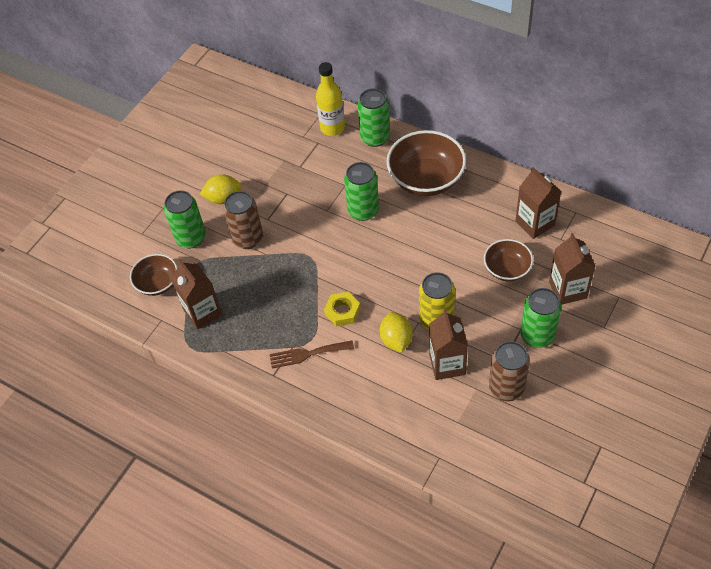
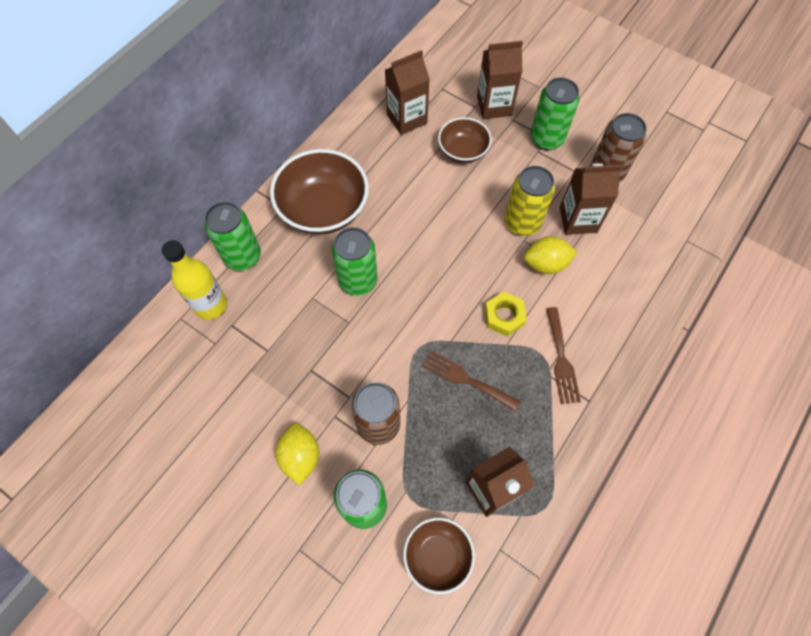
camera: 90 degrees left, 10 degrees up
(286, 289) = (465, 379): none -> brown fork

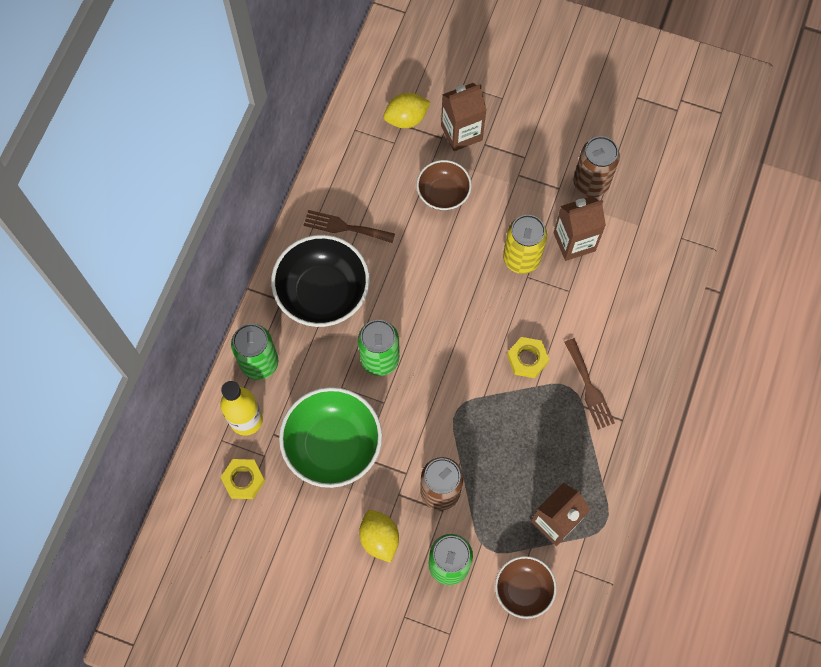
camera: 15 degrees left, 5 degrees up
(186, 361) = (243, 480): none -> yellow nut
(285, 350) = (333, 445): none -> green bowl
(323, 209) = (323, 293): brown bowl -> black bowl
(406, 119) = (376, 169): brown carton -> none
(465, 379) = (507, 429): brown fork -> brown fork (344, 227)
(546, 139) = (523, 158): green can -> none
(546, 264) = (554, 296): yellow lemon -> yellow lemon (406, 119)

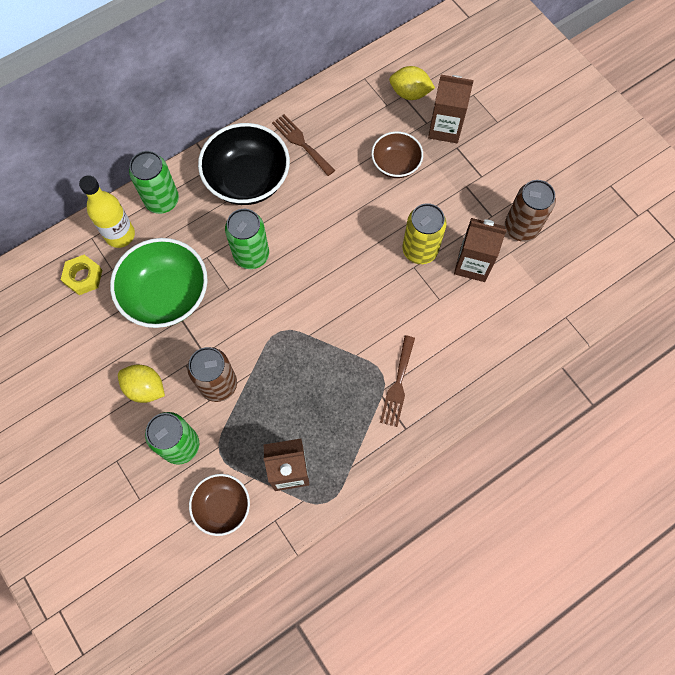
camera: 35 degrees right, 0 degrees up
(379, 538) = (145, 388): yellow lemon -> yellow lemon turned 75 degrees counterclockwise
(527, 359) = (365, 329): yellow nut -> none

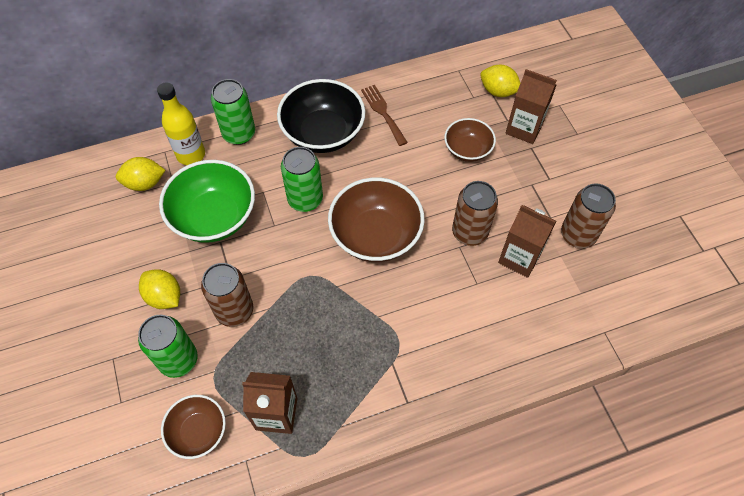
camera: 15 degrees right, 10 degrees down
(83, 277) = (145, 183): yellow nut -> yellow lemon
(331, 275) = (375, 235): none -> brown bowl
(398, 385) = (412, 356): brown fork -> none
(420, 250) = (469, 232): yellow can -> brown can

